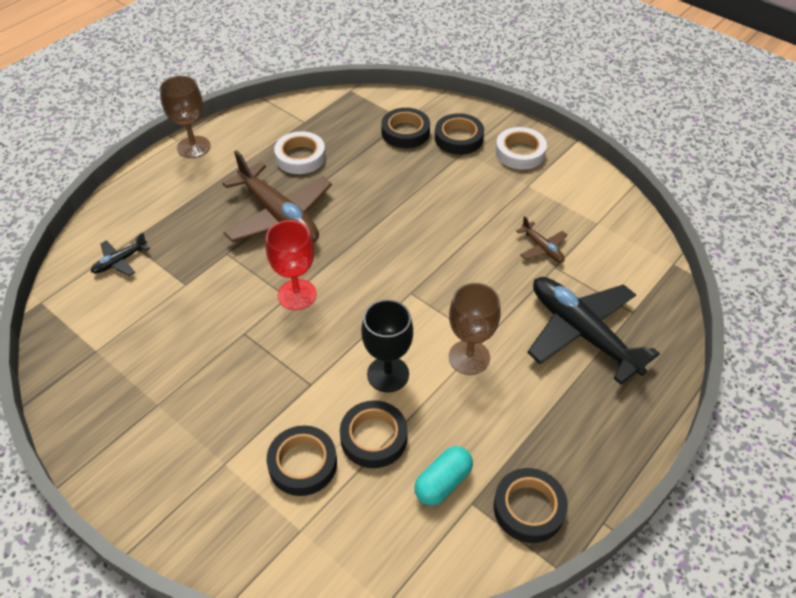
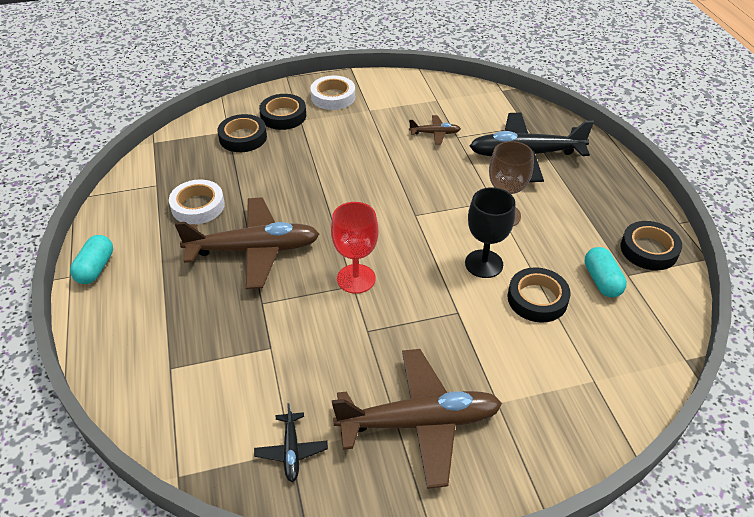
camera: 55 degrees left, 5 degrees down
(120, 261) = (189, 385): black plane -> black plane (291, 451)
(169, 417) = (419, 422): none -> brown plane
(193, 147) = (95, 268): brown goblet -> turquoise capsule
(303, 464) = (533, 351): black tape -> none

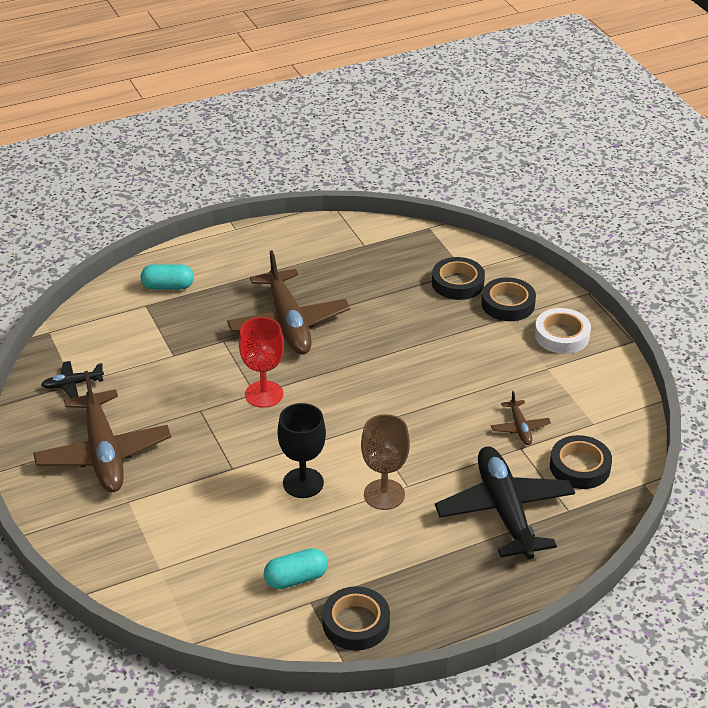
camera: 80 degrees right, 5 degrees down
(95, 268) = (247, 239): turquoise capsule -> turquoise capsule (168, 286)
(198, 206) = (340, 277): white tape -> none
(537, 299) = (260, 526): black tape -> black tape (580, 467)

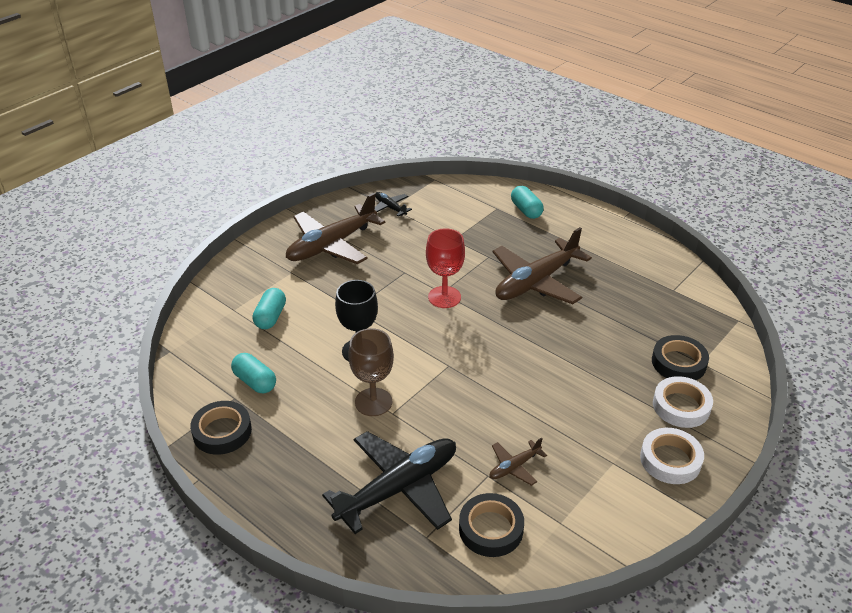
camera: 65 degrees right, 0 degrees up
(196, 539) = (270, 317): none -> turquoise capsule
(508, 304) = (681, 406): black tape -> white tape

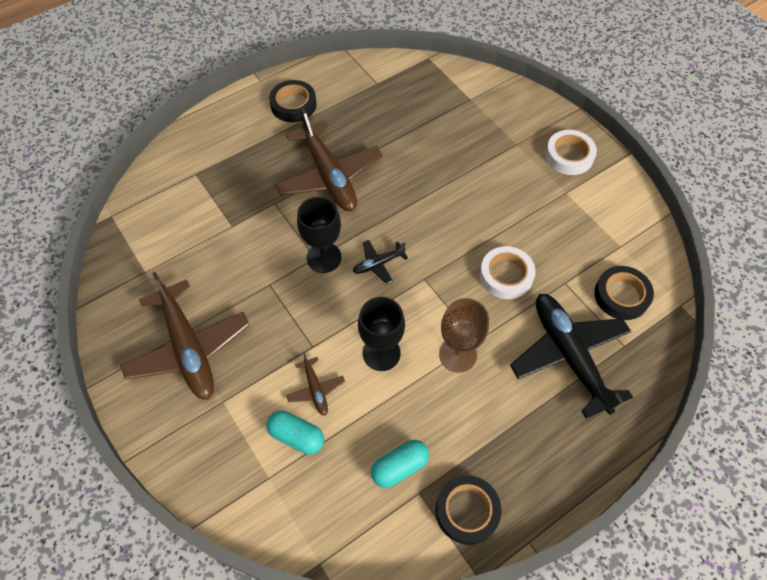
camera: 75 degrees left, 20 degrees up
(390, 207) = (144, 272): black plane -> black plane (378, 264)
(444, 297) = (324, 257): red goblet -> black goblet
(514, 467) = (559, 260): brown plane -> brown plane (315, 389)
(526, 210) = (212, 150): turquoise capsule -> none
(678, 363) = (467, 112): black tape -> black tape (293, 105)
(681, 406) = (515, 129): white tape -> white tape (506, 275)

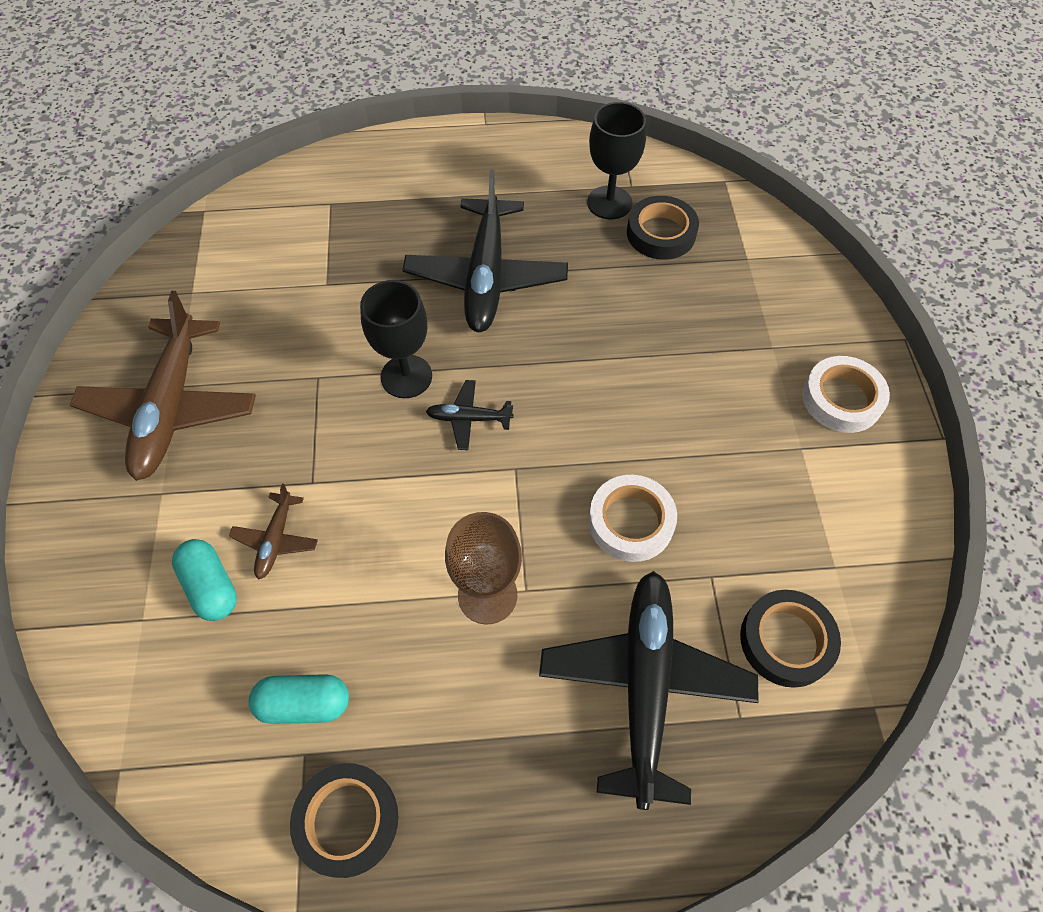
camera: 30 degrees right, 0 degrees up
(293, 105) = (505, 170): black tape -> black tape (661, 233)
(329, 176) = (486, 276): brown plane -> black plane
(381, 353) = (389, 538): black goblet -> black goblet (609, 203)

